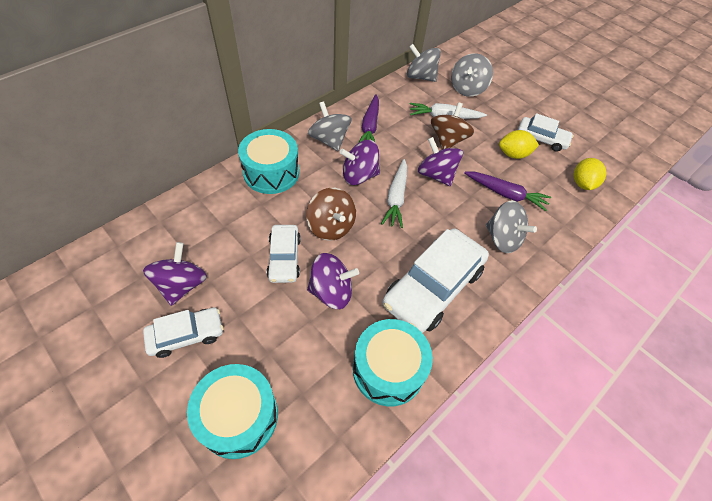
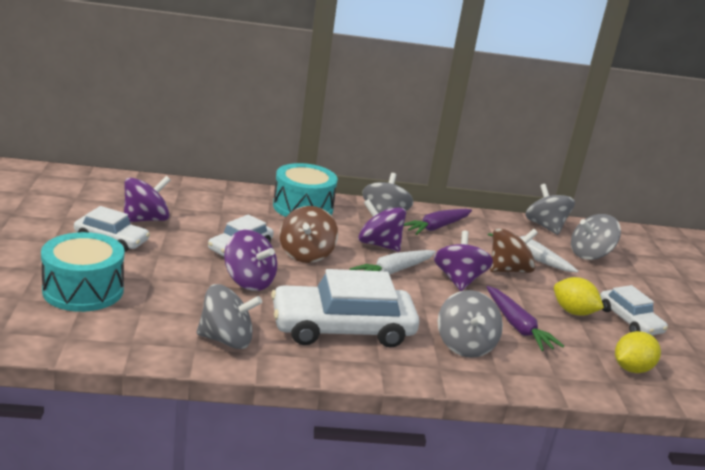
camera: 40 degrees right, 30 degrees down
(388, 369) = (226, 340): turquoise drum -> grey spinning top

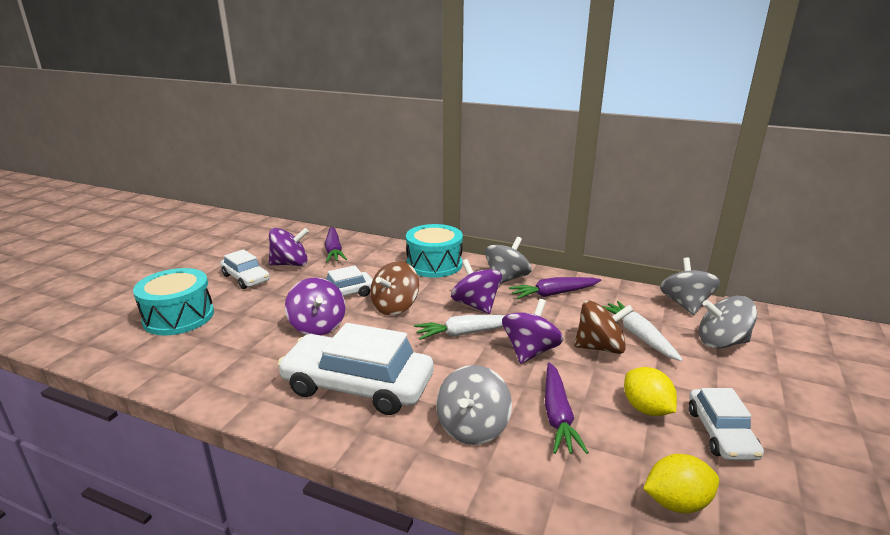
camera: 30 degrees right, 0 degrees up
(179, 200) = (334, 250): none -> purple carrot
(226, 340) = (240, 379): grey spinning top -> none

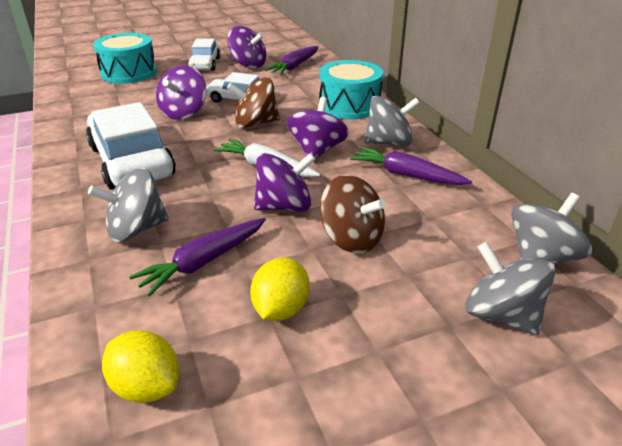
camera: 45 degrees right, 10 degrees up
(638, 336) = (413, 253): white carrot -> none
(721, 433) = (302, 378): white car -> none

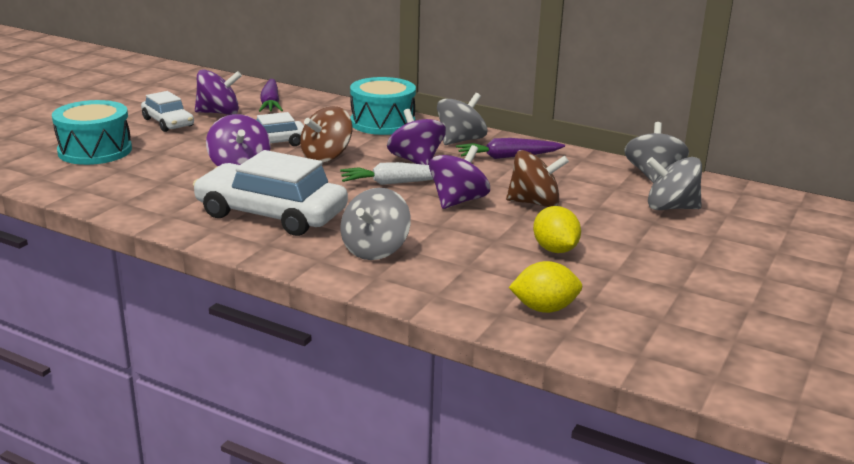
camera: 40 degrees left, 10 degrees down
(203, 262) = (463, 248): purple carrot -> none

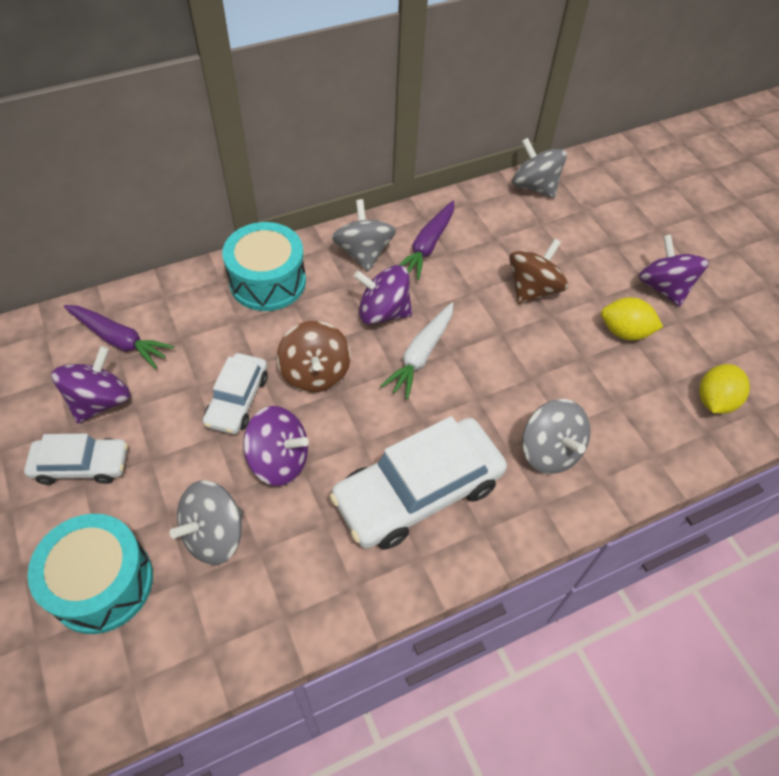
camera: 55 degrees left, 30 degrees up
(458, 201) = (493, 335): purple spinning top -> purple spinning top (664, 287)
(671, 208) = (598, 218): grey spinning top -> grey spinning top (214, 535)

